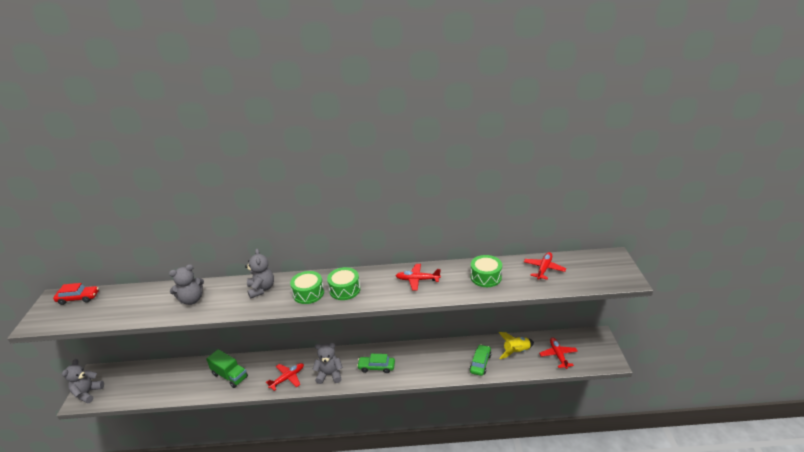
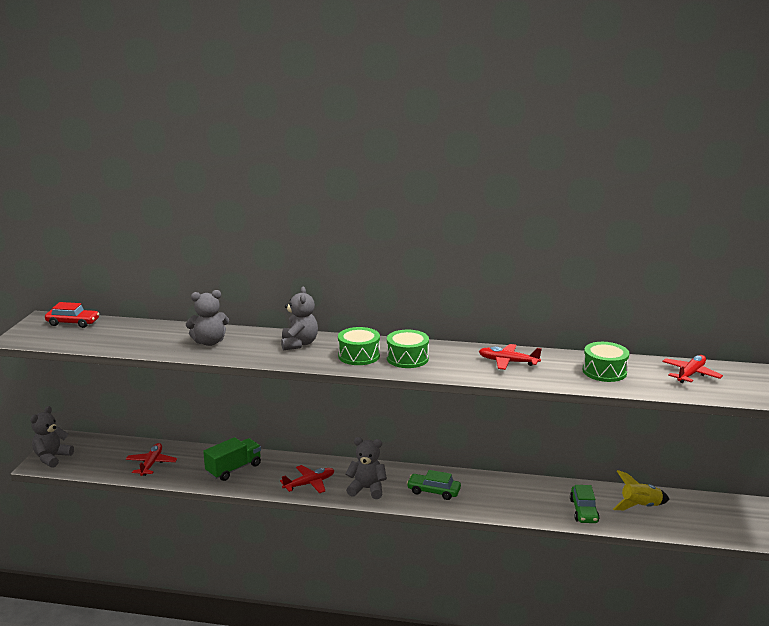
camera: 10 degrees right, 10 degrees down
(230, 376) = (234, 469): green truck -> green truck turned 90 degrees counterclockwise
(480, 363) = (583, 511): green car -> green car turned 150 degrees clockwise
(558, 355) = (703, 520): red plane -> red plane (151, 464)

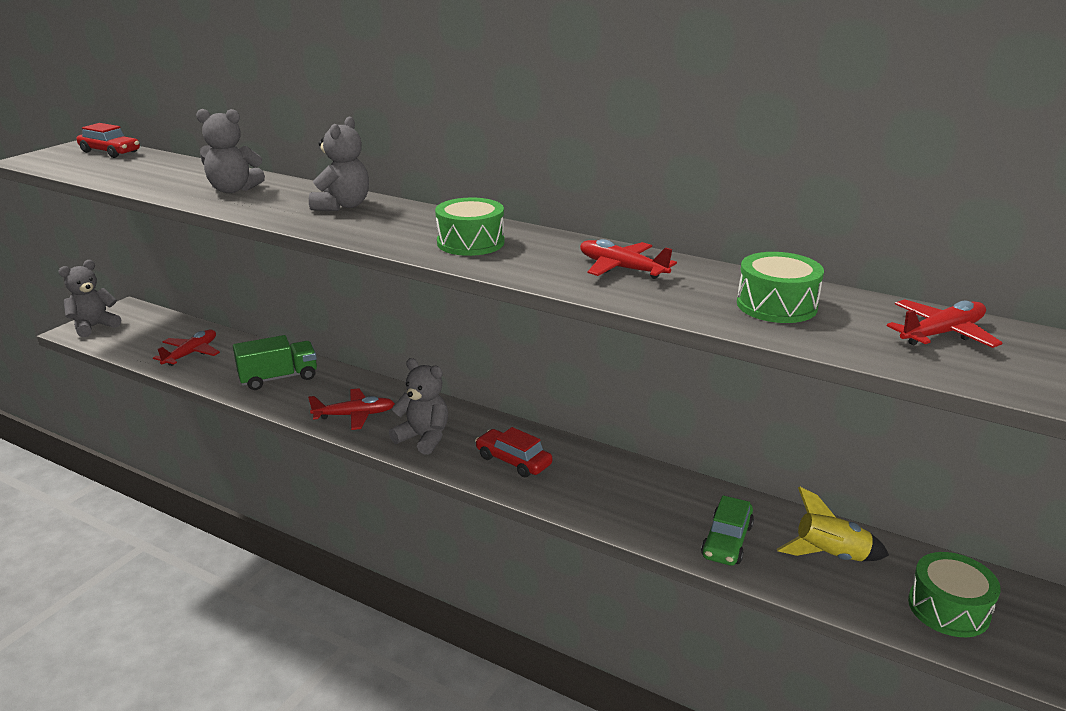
camera: 20 degrees right, 5 degrees up
(359, 355) = (405, 230): green drum -> green drum (948, 608)
(433, 491) = (513, 461): green car -> red car

